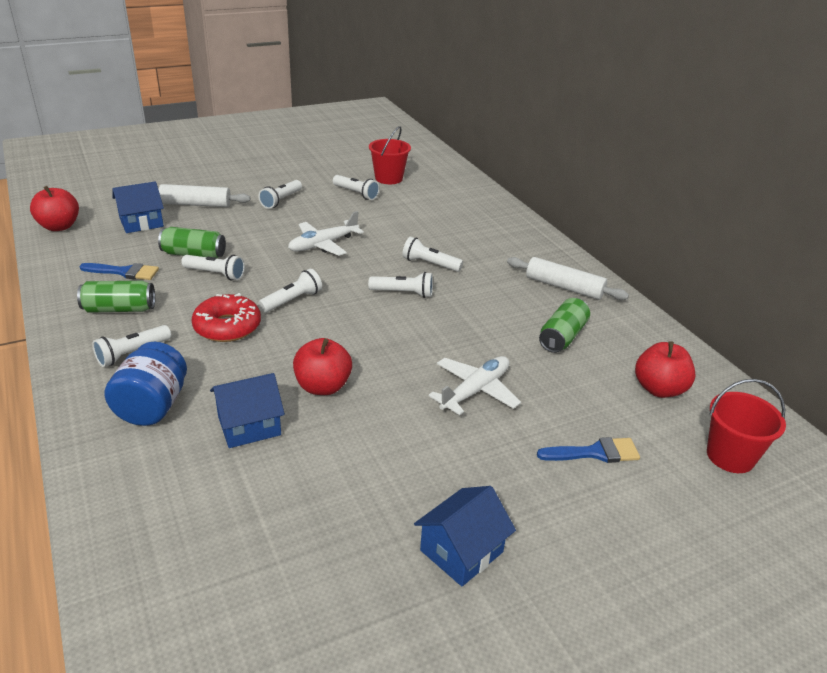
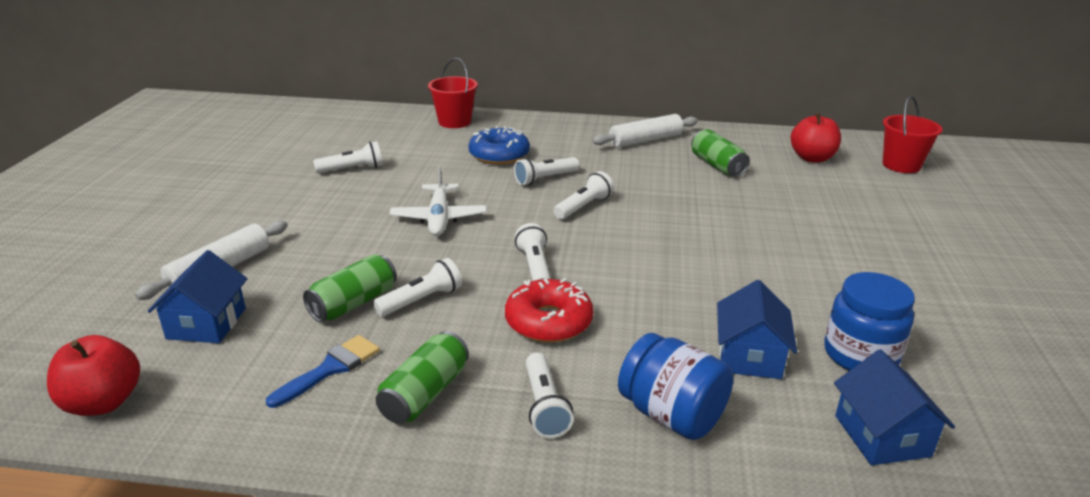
camera: 55 degrees left, 5 degrees down
(281, 200) = (301, 213): white flashlight -> none
(294, 486) = (860, 355): none -> blue jar
(323, 386) = (710, 295): red apple -> none
(388, 178) = (346, 144): red bucket -> red bucket (454, 122)
(445, 234) = (499, 155): none -> blue donut
(461, 551) = (974, 298): blue house -> blue house (882, 436)
(475, 391) = (768, 224): white plane -> none
(595, 453) = (876, 207): blue brush -> none

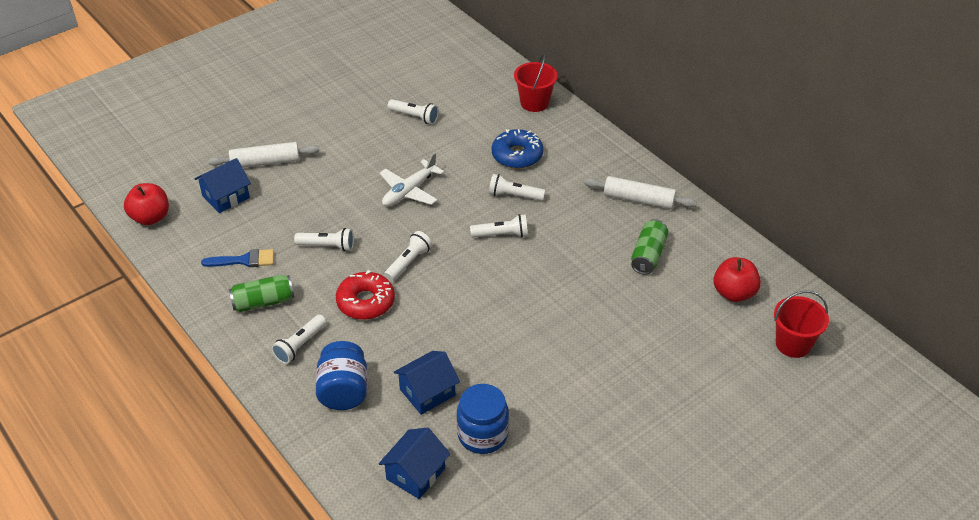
camera: 45 degrees right, 15 degrees up
(353, 303) = (296, 227): green can -> none

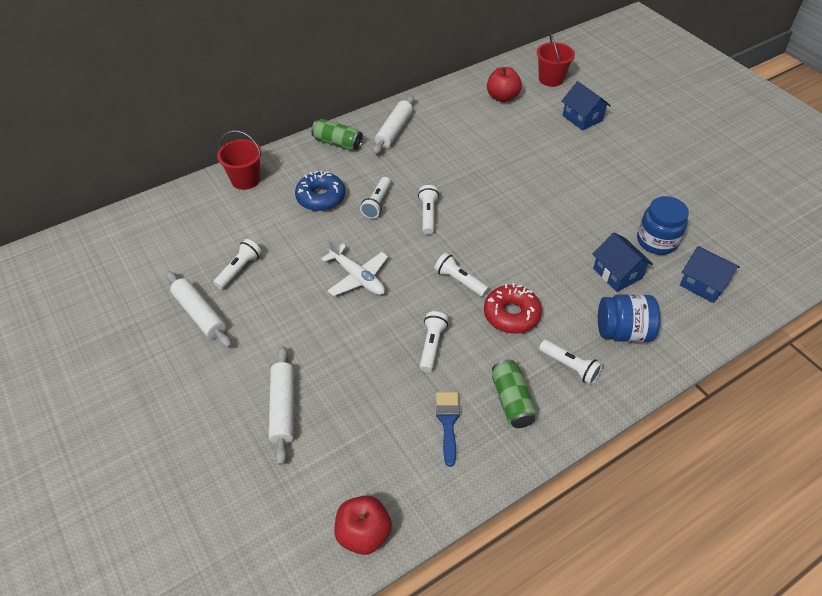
camera: 85 degrees left, 5 degrees up
(226, 197) = (338, 448): blue house -> blue house (582, 118)
(362, 103) = (200, 314): none -> white rolling pin
(648, 255) = (460, 133): green can -> green can (337, 143)

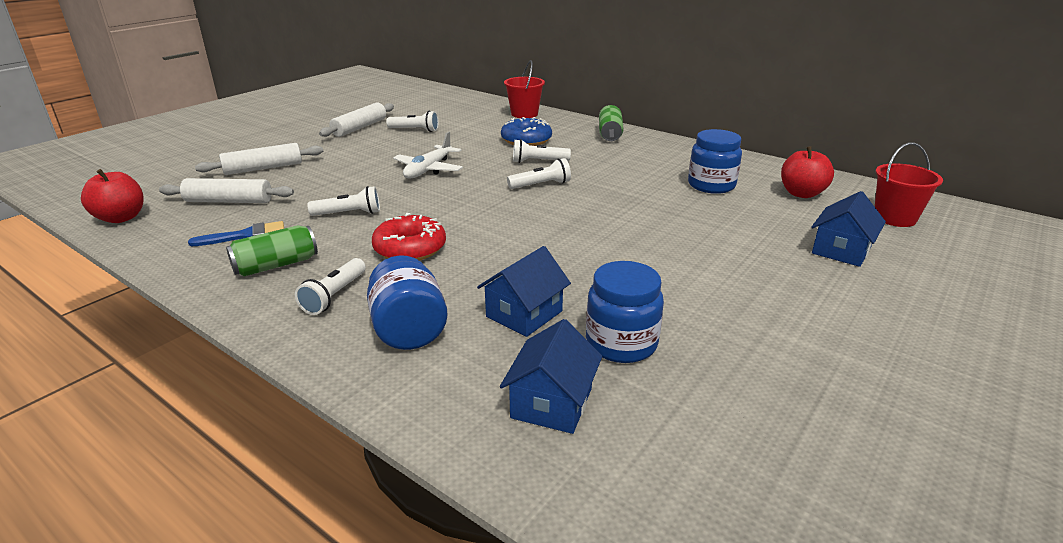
camera: 70 degrees right, 20 degrees down
(394, 130) = (659, 151): white rolling pin -> white rolling pin (229, 201)
(459, 281) = (449, 214): white flashlight -> none
(471, 130) = (711, 185): none -> blue jar

